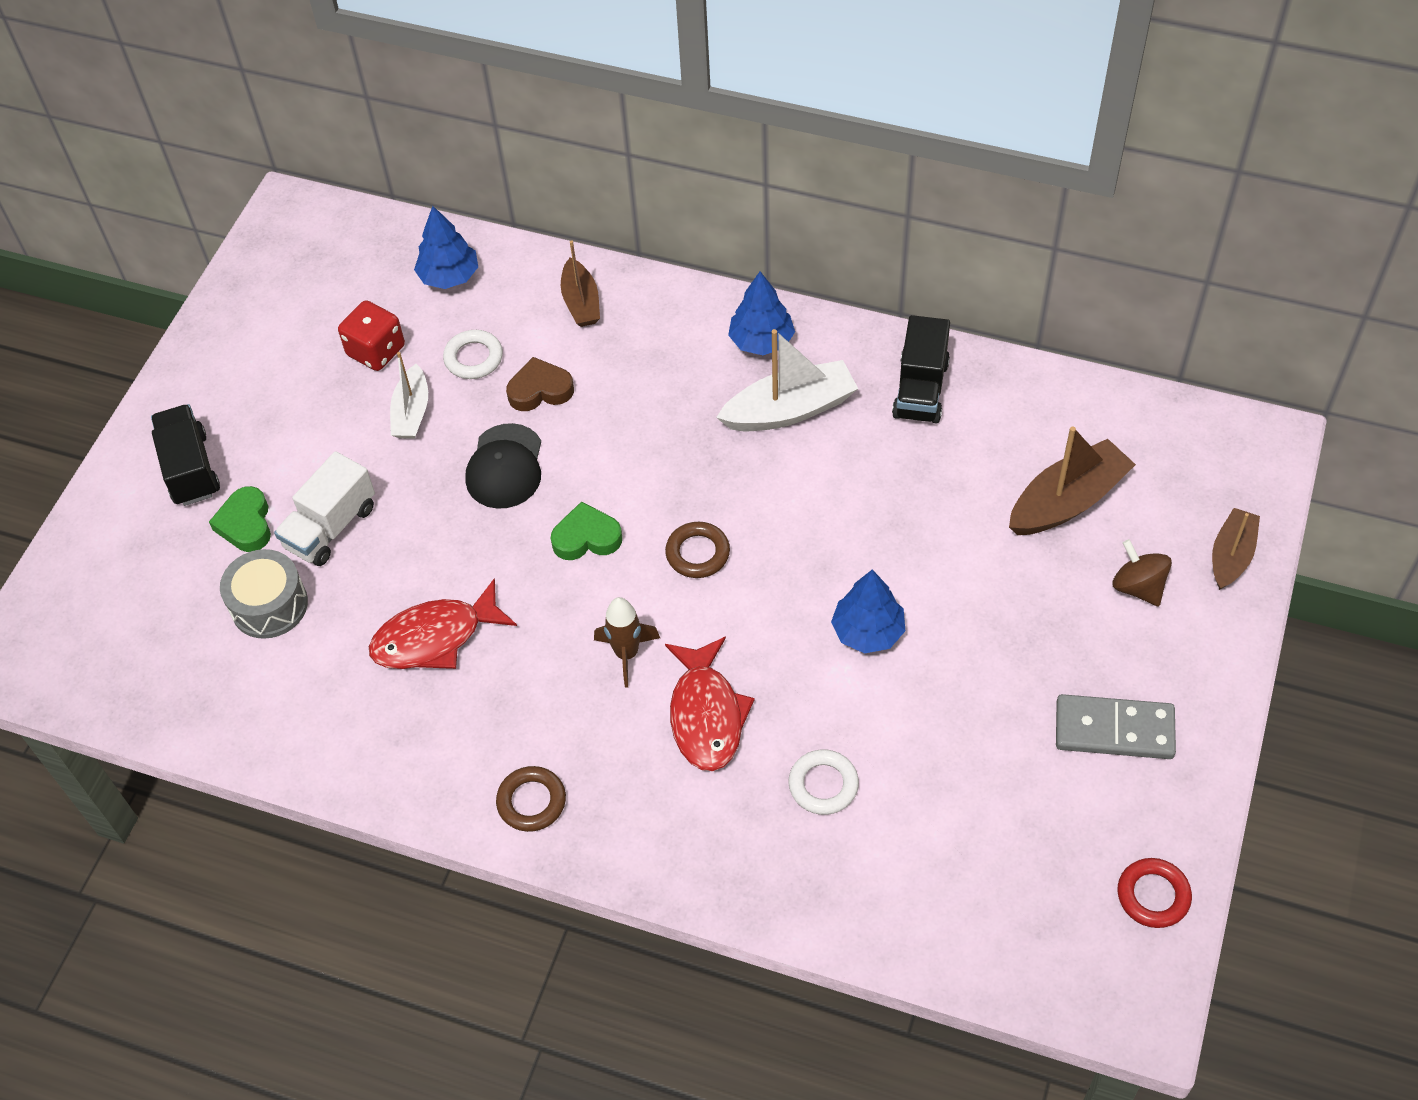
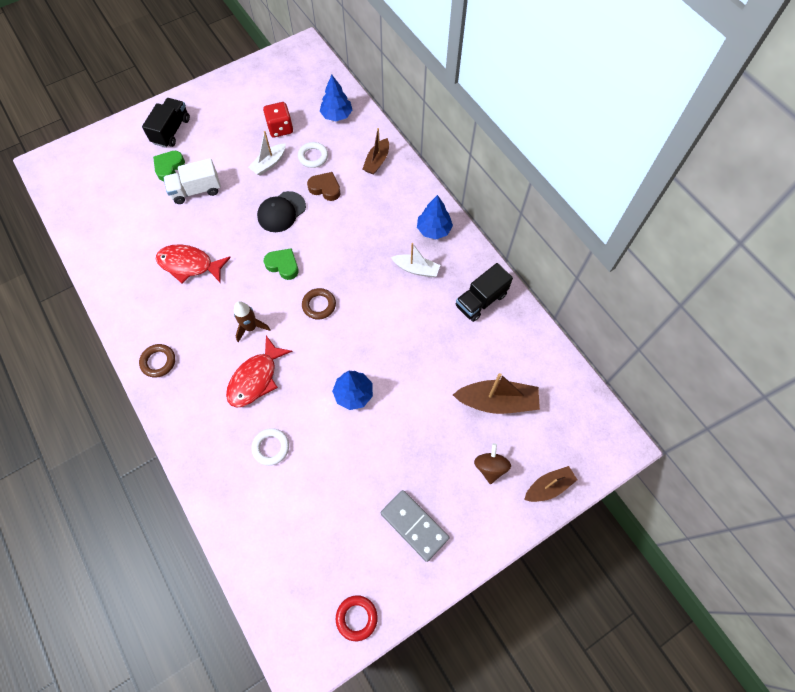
camera: 35 degrees right, 10 degrees up
(269, 605) = (146, 206): grey drum -> none
(789, 410) = (416, 269): white boat -> white boat, size x0.64

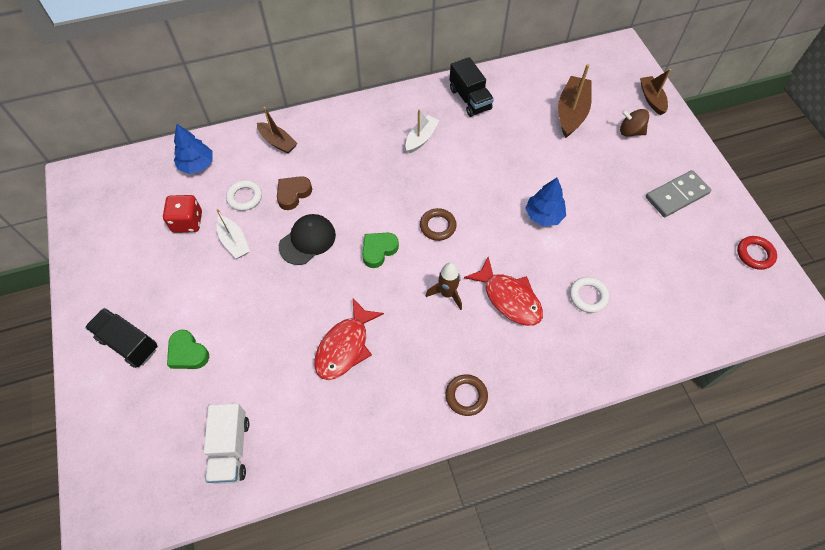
camera: 75 degrees left, 5 degrees down
(196, 190) = (239, 325): white truck -> white truck (231, 449)
(281, 212) = (307, 240): black cap -> black cap turned 105 degrees counterclockwise
(434, 229) = (381, 115): blue tree -> none

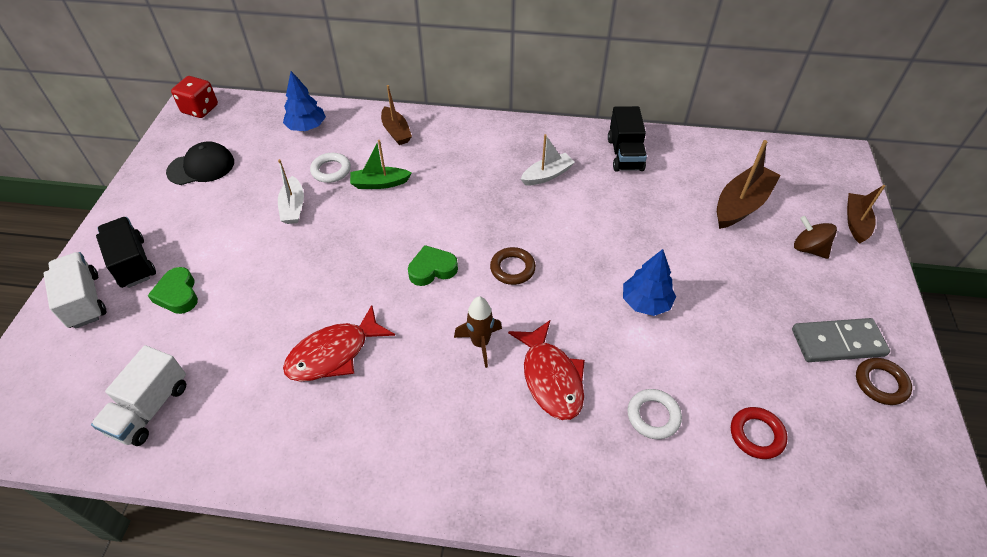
camera: 25 degrees right, 10 degrees down
(109, 391) = (84, 301): none -> white truck
(187, 222) = (263, 174): red dice -> red dice (200, 109)
(293, 194) = (380, 183): brown heart -> green boat
(307, 240) = (365, 232): black cap -> black cap (201, 167)
(466, 396) = (433, 468): brown ring -> brown ring (880, 383)
(755, 254) = (922, 458): red ring -> red ring (756, 435)

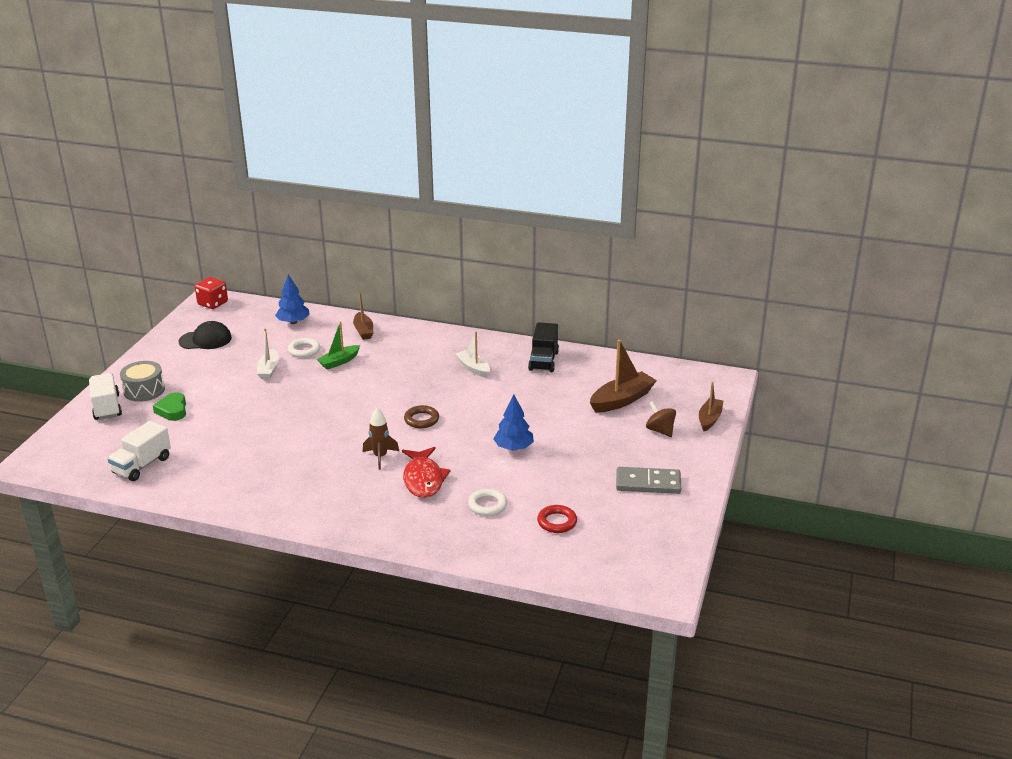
camera: 10 degrees right, 20 degrees down
(133, 263) = (144, 390): black truck -> grey drum
(334, 353) = (274, 451): red fish -> none
(380, 183) = (339, 362): green boat -> green boat turned 45 degrees counterclockwise
(432, 269) = (361, 414): green heart -> none
(547, 175) = (473, 368): white boat -> white boat turned 105 degrees counterclockwise
(880, 383) = (666, 507): brown ring -> none

